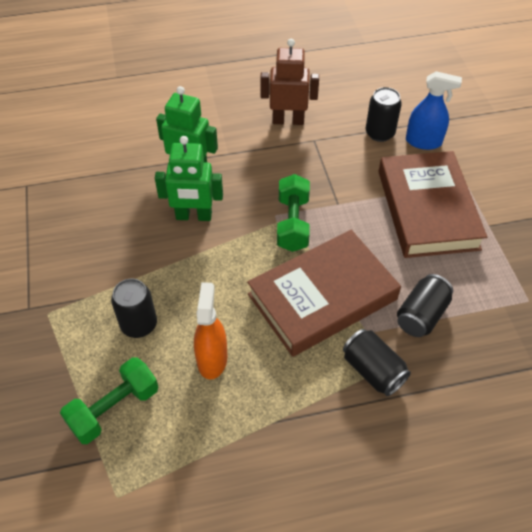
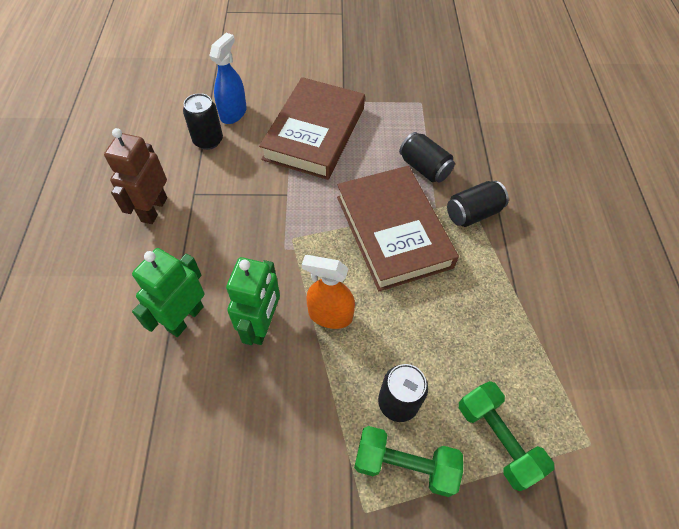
camera: 80 degrees left, 5 degrees up
(212, 359) = (449, 336): orange spray bottle -> orange spray bottle (330, 315)
(293, 223) = (300, 236): green dumbbell -> green dumbbell (404, 465)
(427, 209) = (314, 133): brown book -> brown book turned 75 degrees counterclockwise

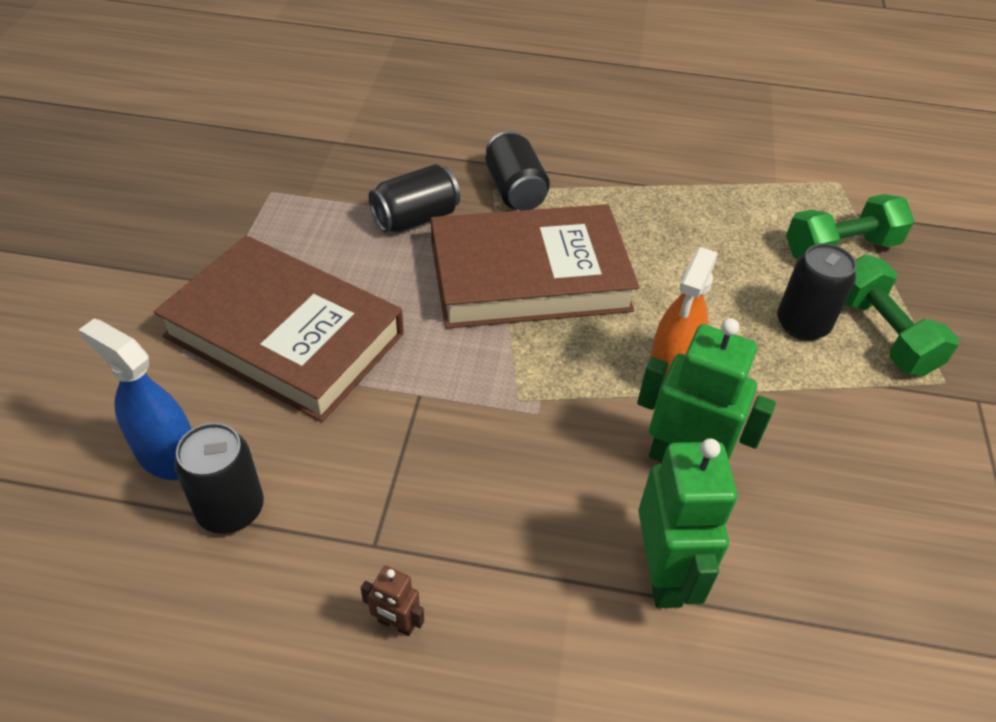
camera: 80 degrees left, 10 degrees down
(154, 209) = (396, 624): brown robot -> brown robot, size x0.47
(185, 318) = (663, 574): green robot -> green robot turned 135 degrees counterclockwise
(404, 465) = (882, 334): green dumbbell -> green dumbbell turned 45 degrees counterclockwise

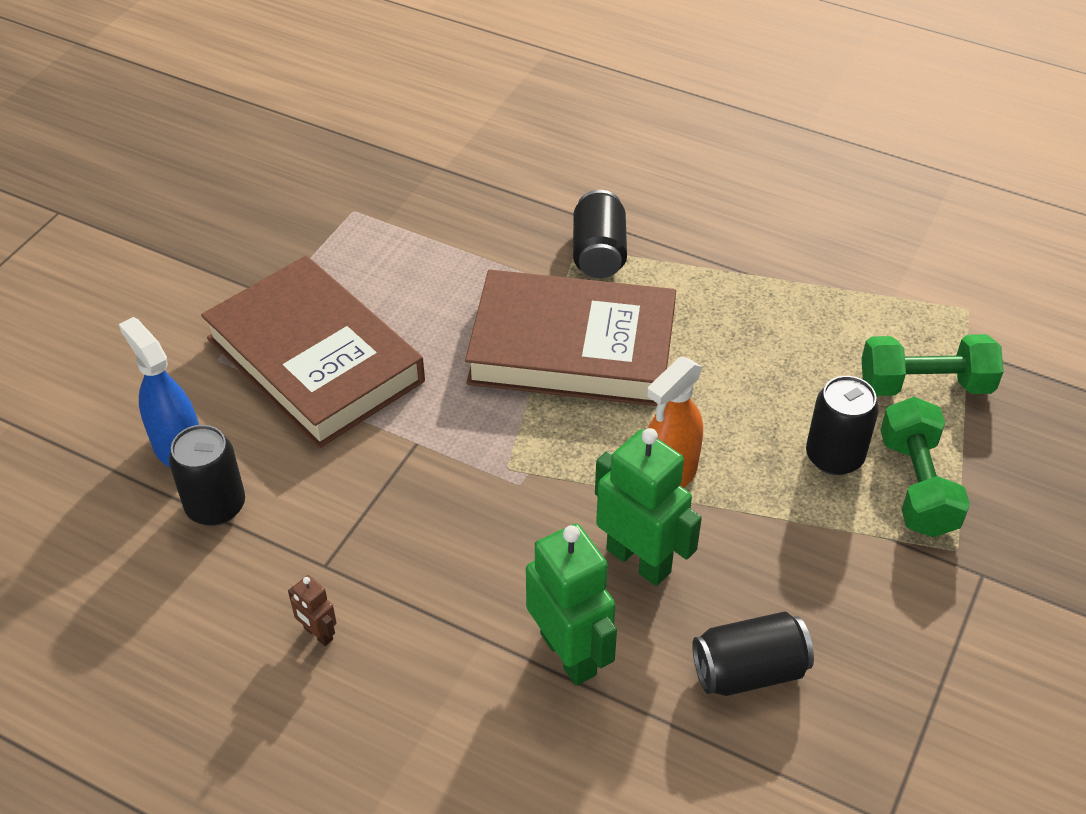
camera: 20 degrees right, 0 degrees up
(415, 218) = (484, 265): black can -> black can (749, 671)
(663, 574) = (569, 654): green robot -> green robot turned 45 degrees counterclockwise

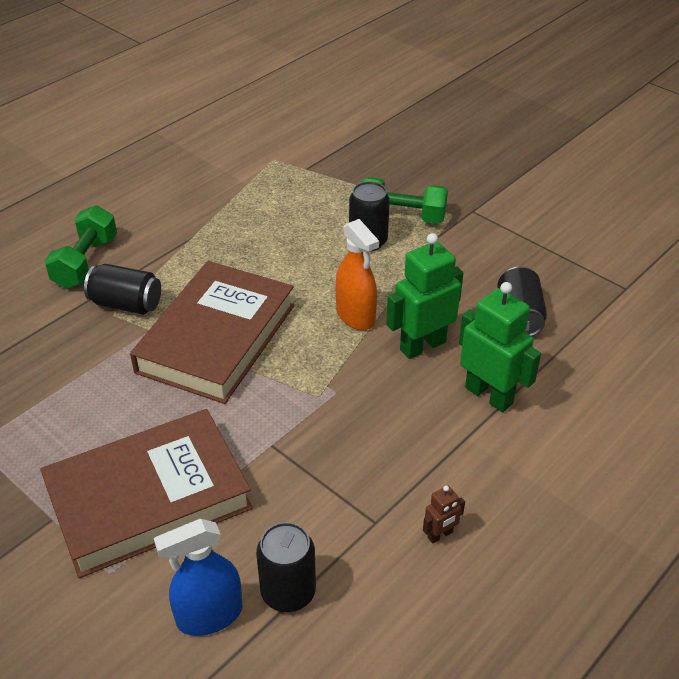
camera: 75 degrees left, 5 degrees down
(569, 654) = (489, 395): green robot -> green robot turned 60 degrees clockwise
(925, 385) = (326, 192): green dumbbell -> green dumbbell (85, 262)

